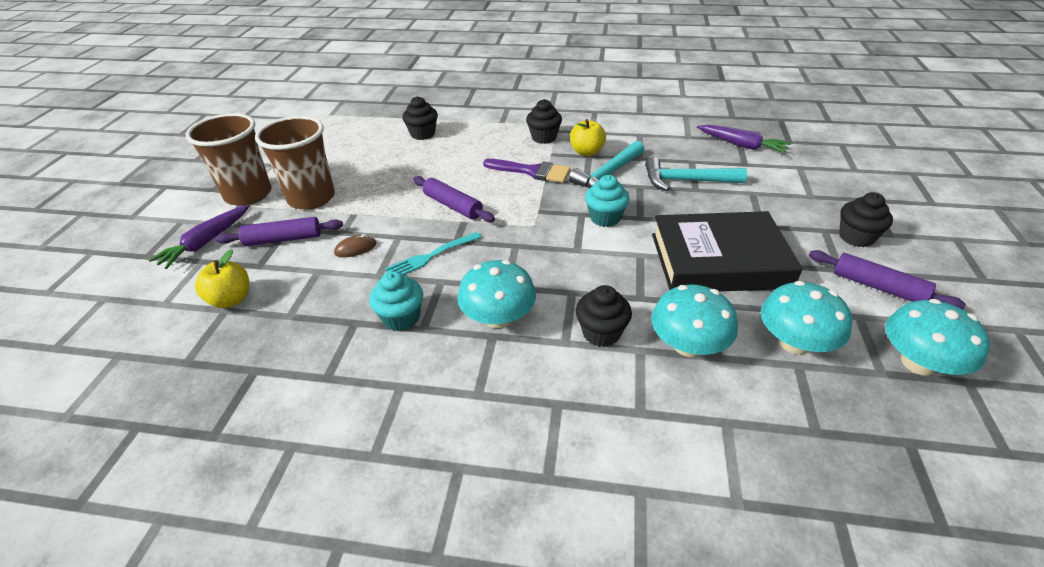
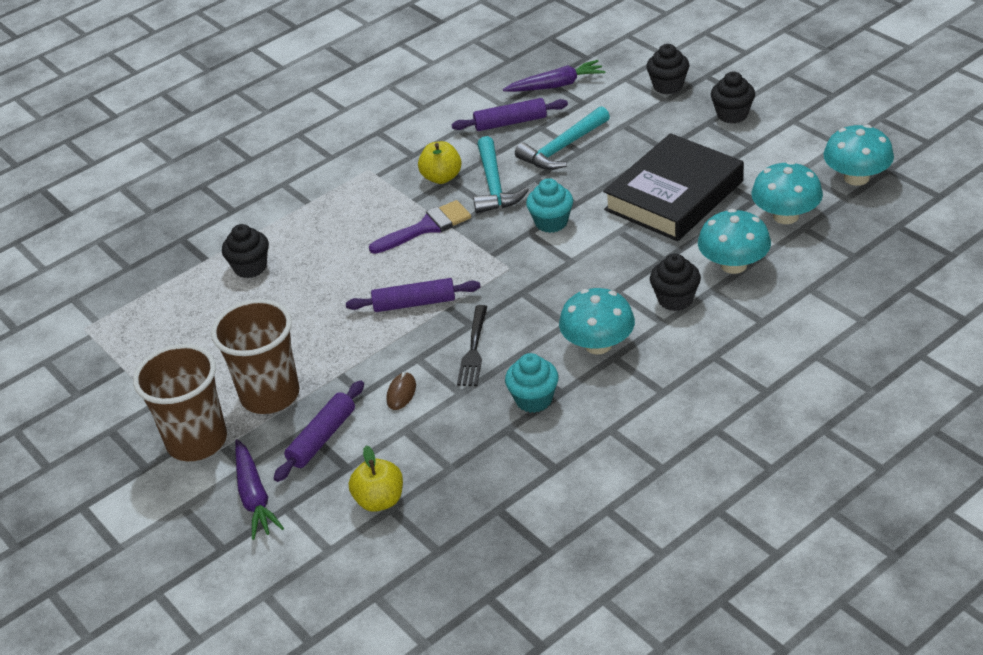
camera: 45 degrees left, 0 degrees up
(431, 256) = (474, 349): turquoise fork -> black fork
(544, 137) = (378, 190): black cupcake -> black cupcake (668, 86)
(877, 287) = (785, 143): purple rolling pin -> purple rolling pin (510, 122)

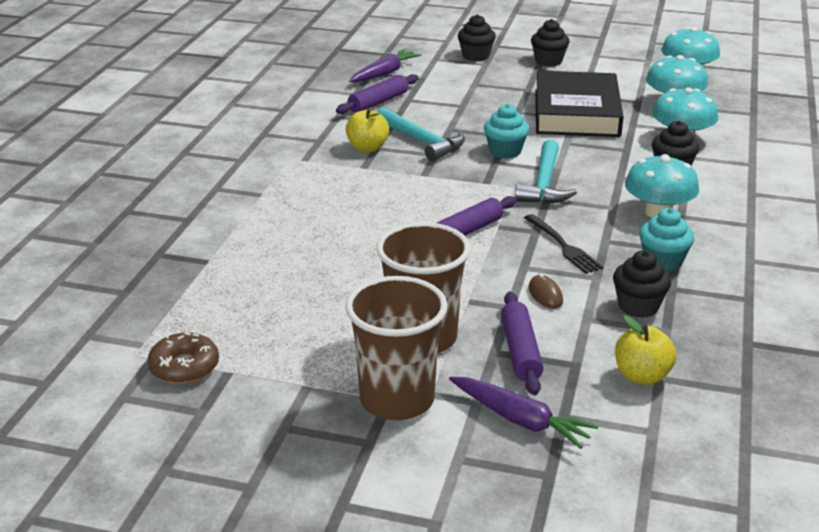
camera: 40 degrees left, 10 degrees down
(101, 352) = (184, 367): none -> brown donut
(250, 267) = (266, 253): black cupcake -> black cupcake (638, 306)
(426, 227) = (401, 181): purple brush -> none
(562, 148) = (446, 107): turquoise hammer -> turquoise hammer (544, 184)

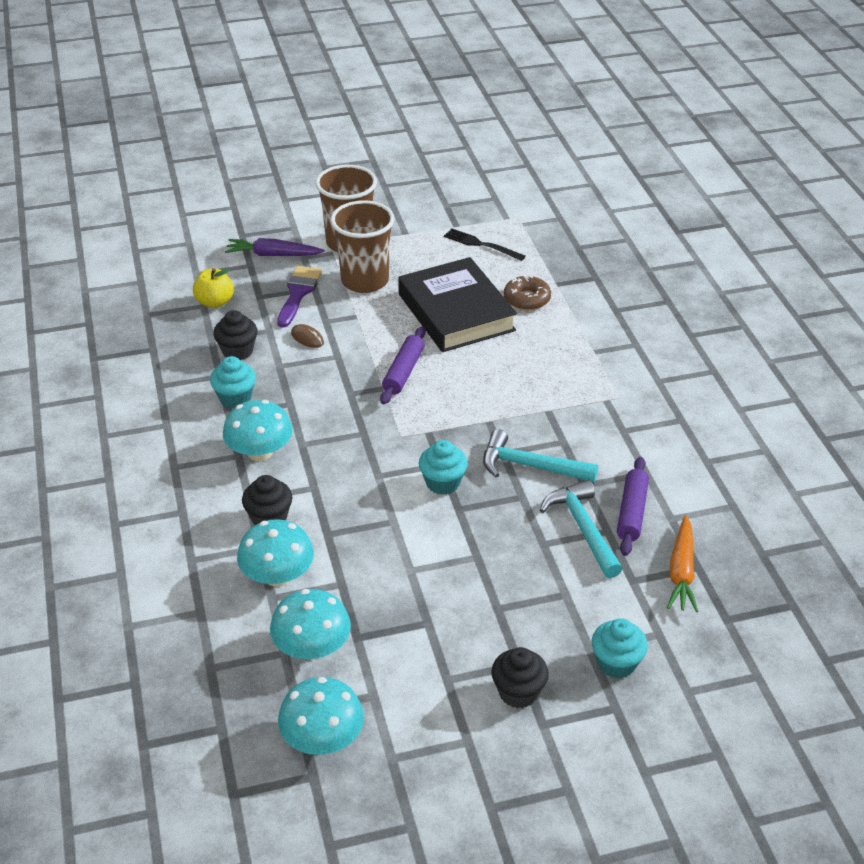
camera: 150 degrees right, 10 degrees up
(184, 367) = (483, 221): brown donut -> brown donut (527, 299)
(367, 148) = (570, 437): yellow apple -> none
(384, 73) = (681, 571): purple carrot -> orange carrot
(475, 56) = (616, 663): black cupcake -> turquoise cupcake
(520, 351) = (298, 293): purple rolling pin -> purple brush
(544, 184) = (377, 450): turquoise hammer -> turquoise hammer (583, 528)
(563, 246) = (319, 386): black fork -> black fork (481, 245)
(576, 113) = (413, 580): black book -> black book (456, 312)

